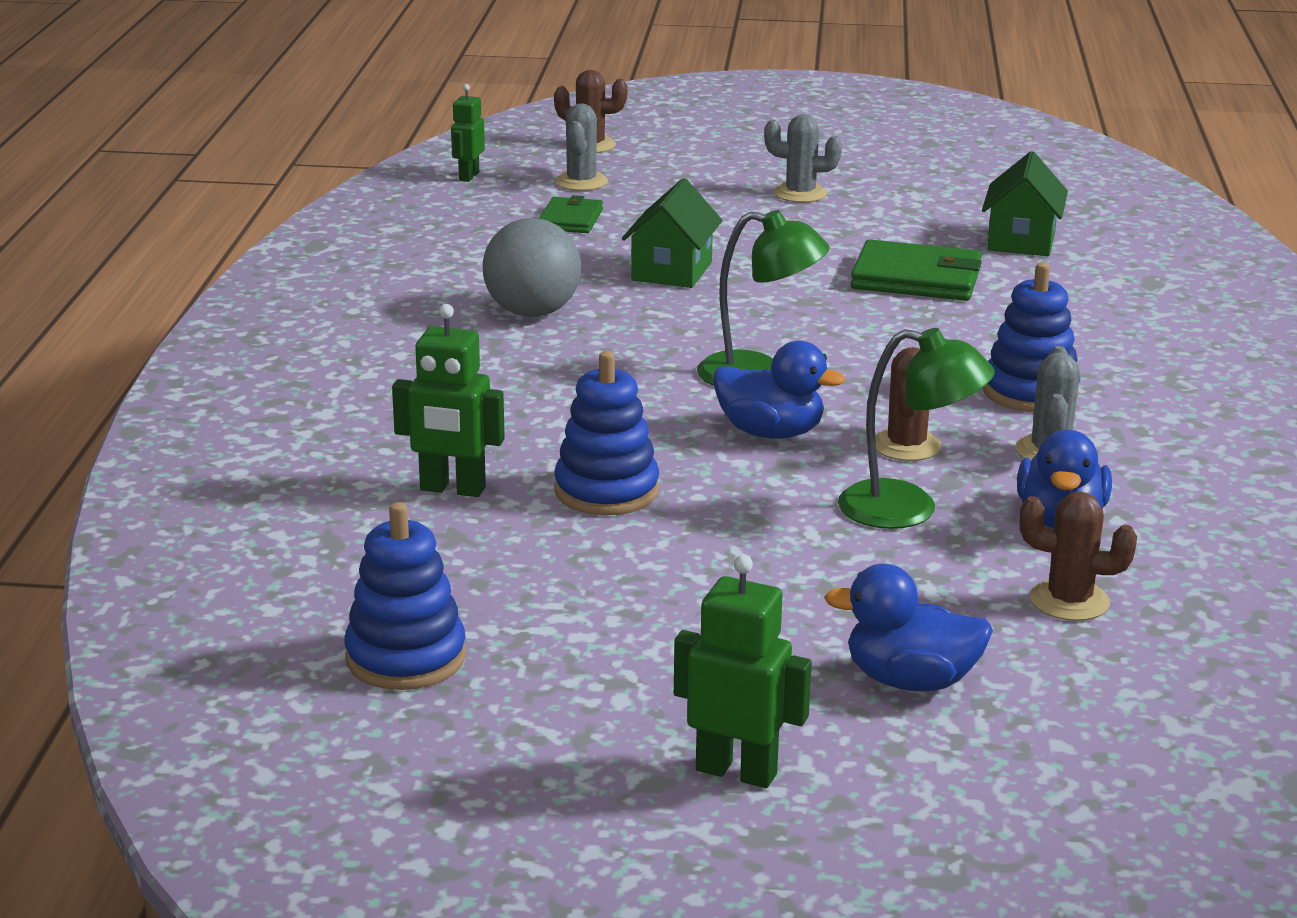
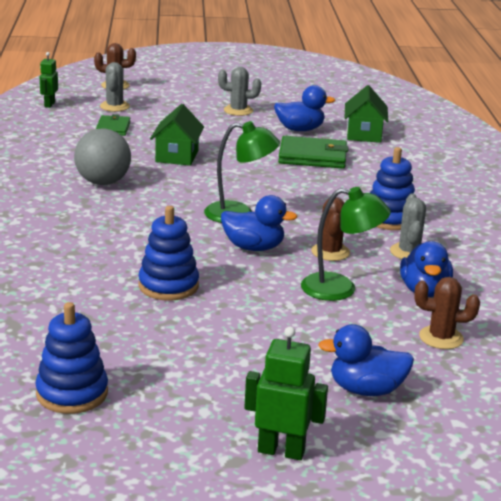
camera: 10 degrees left, 0 degrees up
(452, 489) = (78, 289): green robot -> none
(905, 230) = (300, 129): none -> blue duck

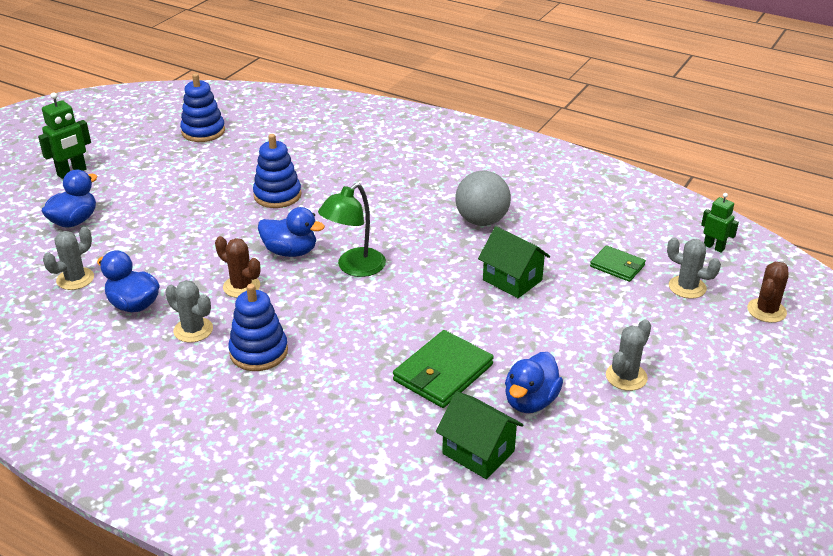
camera: 125 degrees right, 10 degrees up
(253, 247) = (290, 252): blue duck -> blue duck turned 120 degrees counterclockwise
(340, 289) = (186, 265): green lamp -> none
(441, 338) = (75, 279): brown cactus -> grey cactus

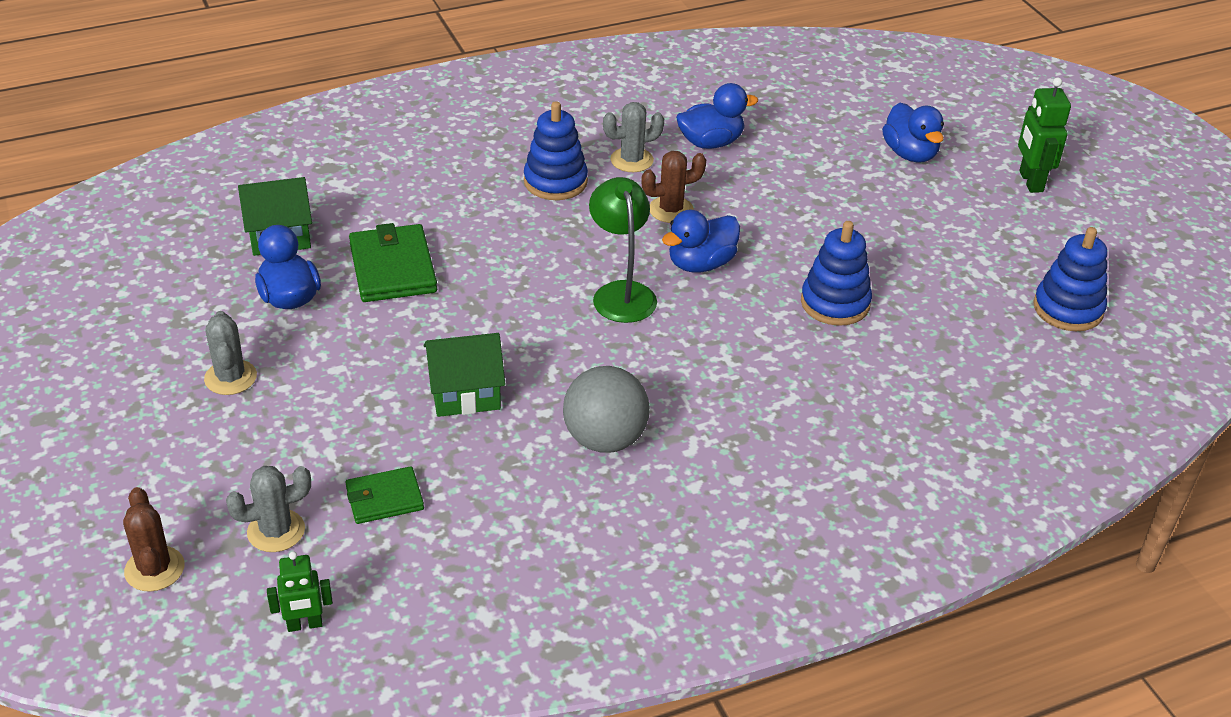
camera: 125 degrees right, 5 degrees up
(75, 279) = (792, 126): grey cactus -> none

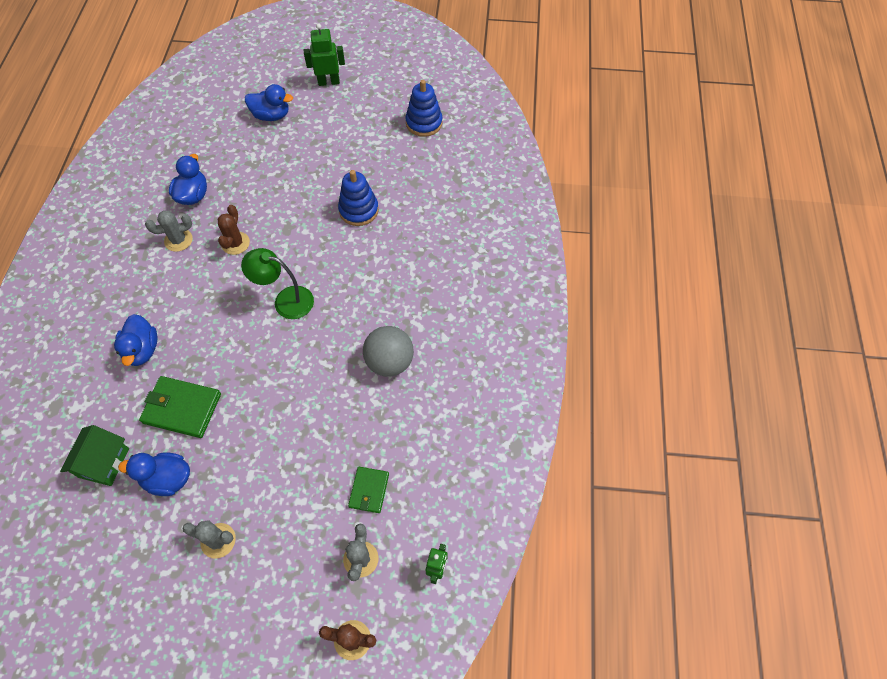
camera: 60 degrees left, 20 degrees up
(465, 394) = (314, 414): green house -> none
(555, 182) = (168, 287): blue stacking toy -> none
(631, 160) = (178, 240): grey cactus -> grey cactus turned 60 degrees clockwise
(701, 264) = (289, 252): blue duck -> blue duck (142, 350)
(1030, 181) = (329, 82): green robot -> green robot turned 150 degrees clockwise

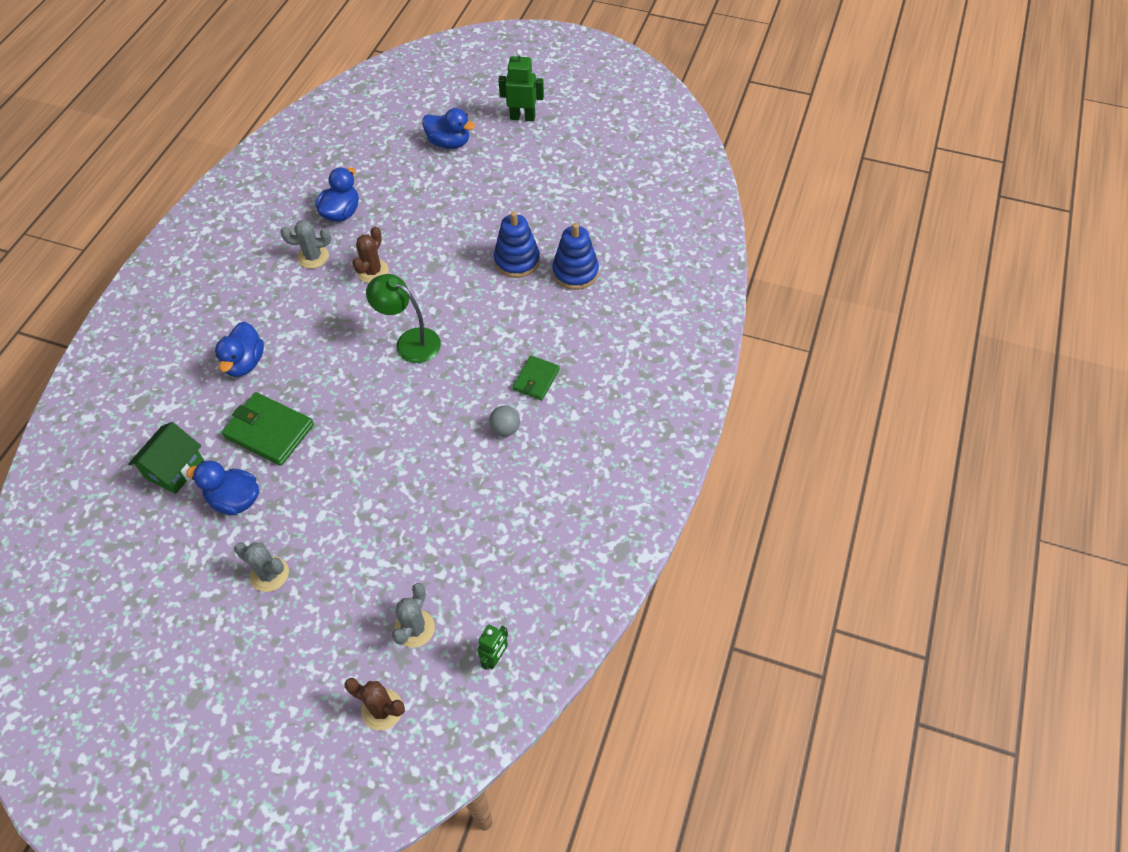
camera: 15 degrees right, 5 degrees down
(369, 490) = (444, 559): green wallet -> green wallet (536, 379)
(389, 362) = (505, 429): grey ball -> grey ball, size x0.54
(424, 123) = (617, 179): blue stacking toy -> blue stacking toy (575, 272)

